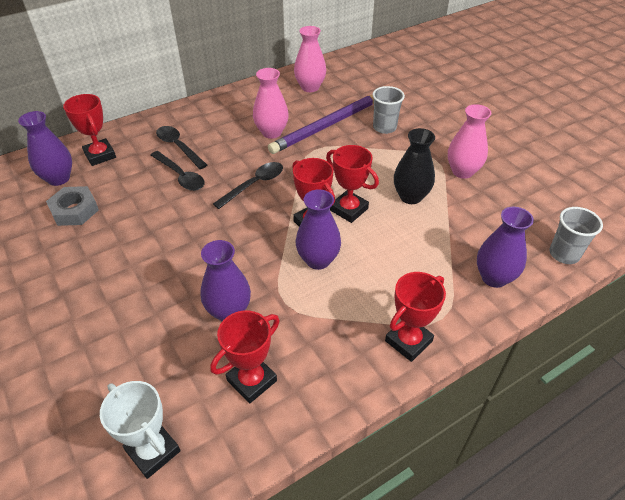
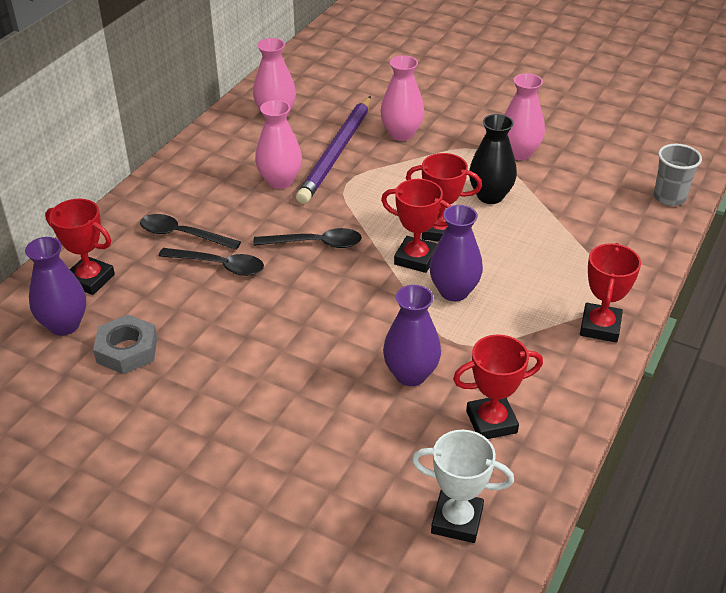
camera: 30 degrees left, 5 degrees down
(252, 380) = (491, 422): red trophy -> red trophy turned 60 degrees clockwise
(254, 185) = (315, 244): black spoon -> black spoon turned 75 degrees clockwise
(384, 127) = (401, 134): grey cup -> pink vase
(494, 277) = (627, 242): purple vase -> none

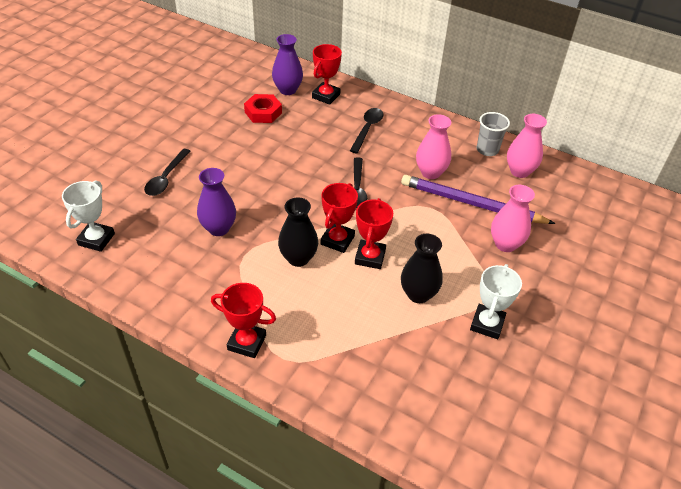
camera: 90 degrees right, 5 degrees up
(127, 350) = (263, 112): grey nut -> red nut
(219, 266) = (335, 145): black spoon -> black spoon (166, 178)
(454, 291) = (298, 258): purple vase -> black vase
(491, 422) = (167, 264): red trophy -> none
(519, 153) = (487, 324): pink vase -> white trophy
(669, 197) = (423, 438): grey cup -> grey cup (487, 150)

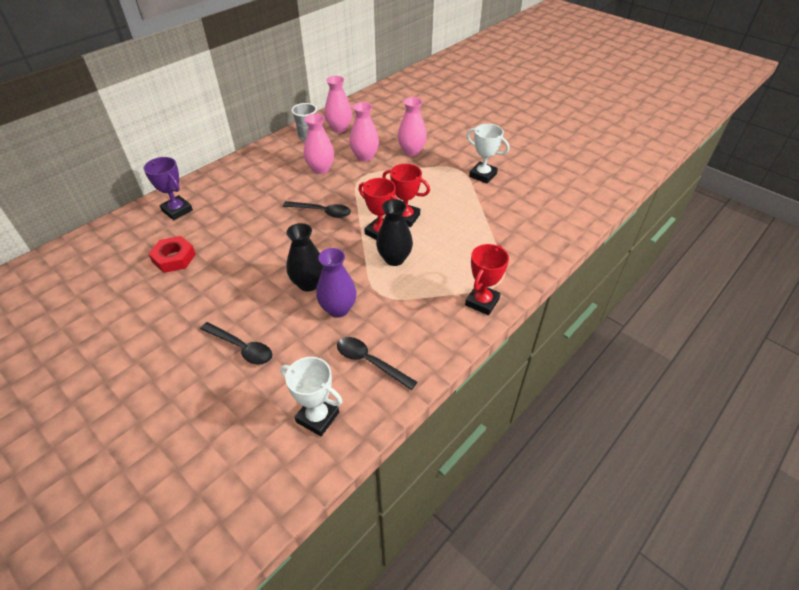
camera: 75 degrees left, 0 degrees up
(287, 90) = (147, 235): purple vase -> none
(326, 96) = (177, 210): red trophy -> purple trophy
(367, 129) = (245, 193): black spoon -> black spoon (370, 362)
(418, 294) = (449, 200): black vase -> black vase (308, 284)
(472, 203) = (365, 156): purple pencil -> pink vase

